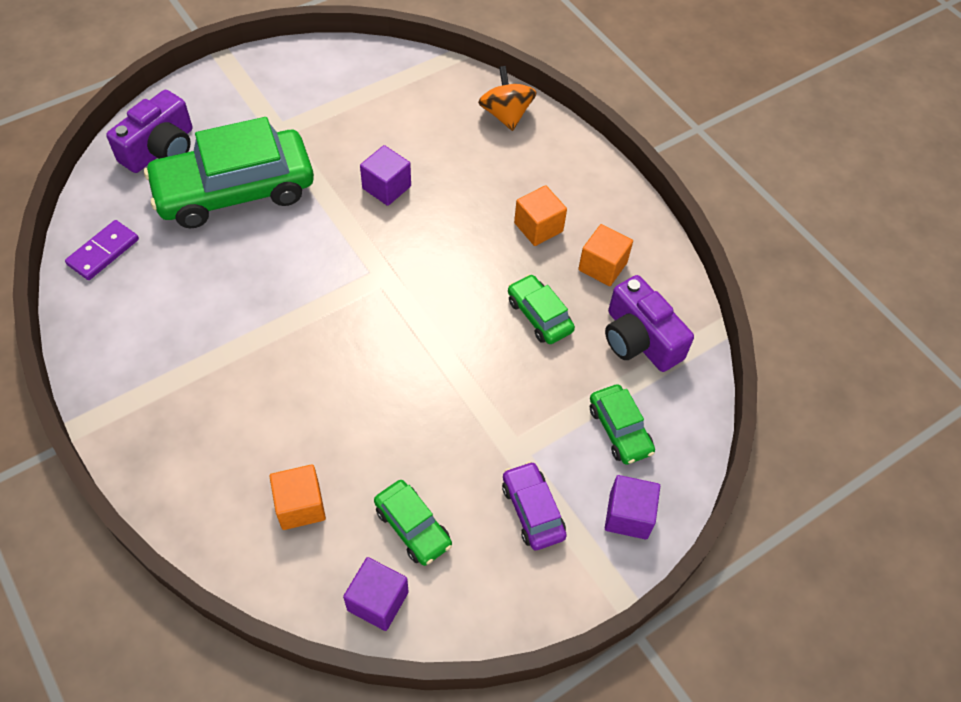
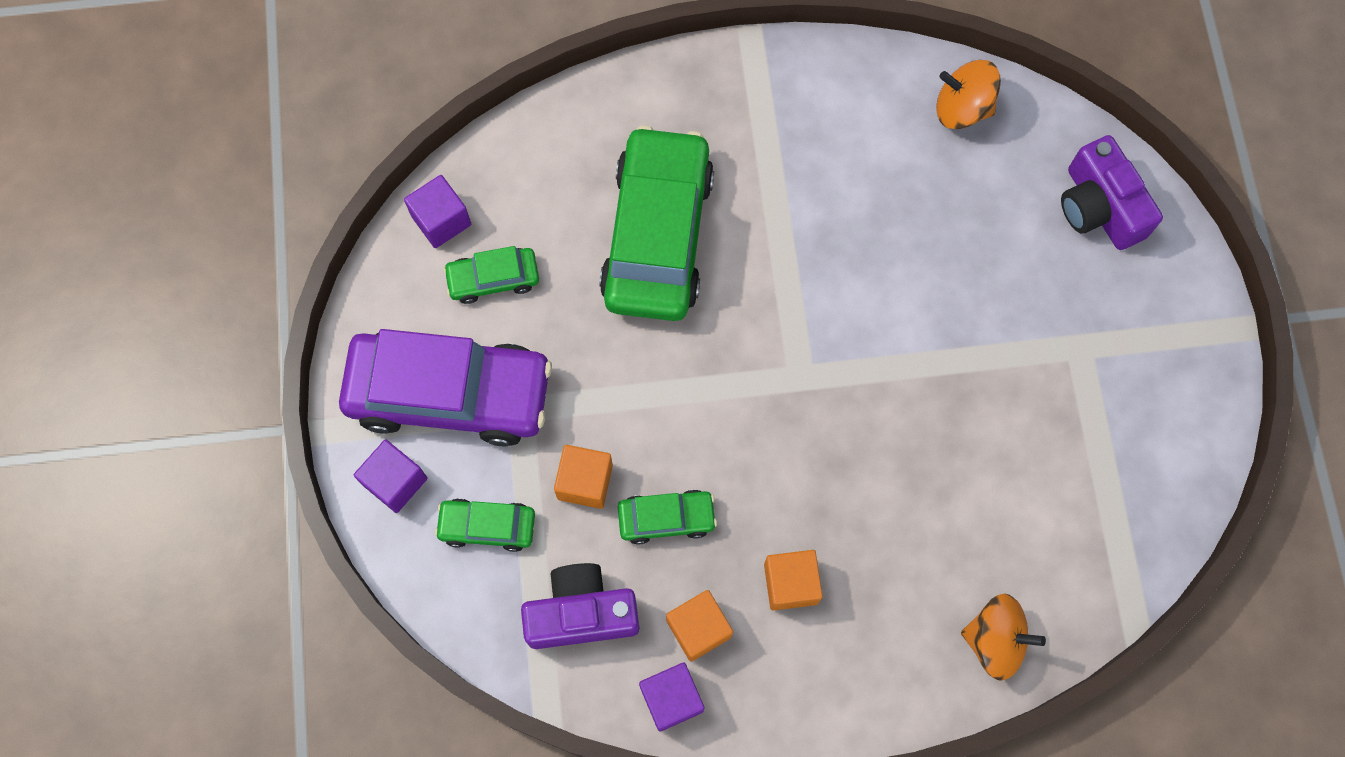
camera: 120 degrees right, 15 degrees up
(103, 252) = (962, 108): purple domino -> orange spinning top
(235, 190) = (997, 265): green car -> green car (657, 235)
(300, 506) = (567, 191): orange cube -> orange cube (585, 482)
(386, 187) = (931, 434): purple cube -> purple cube (671, 699)
(532, 510) = (450, 394): purple car -> purple car, size x2.15

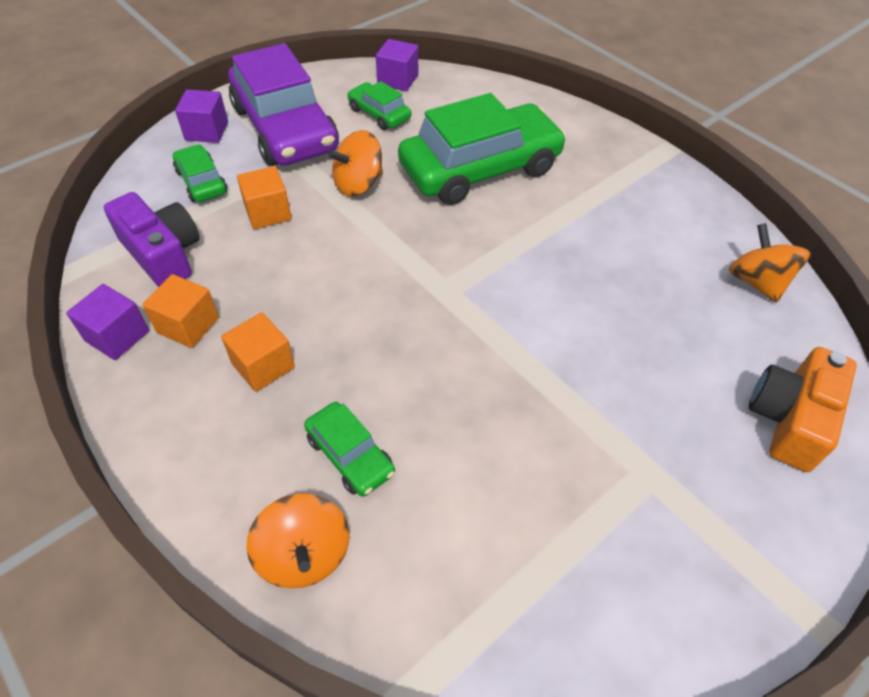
camera: 55 degrees right, 20 degrees down
(600, 369) = (358, 184): none -> orange spinning top
(666, 518) = (269, 266): green car -> green car (350, 455)
(1099, 207) = (789, 419): purple camera -> orange camera

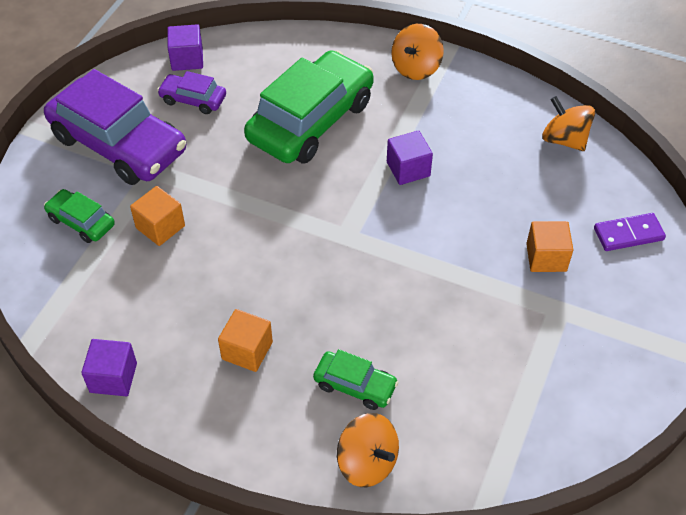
camera: 25 degrees left, 0 degrees up
(163, 254) = (98, 297): purple camera -> none
(188, 325) = (164, 345): orange cube -> orange cube (546, 257)
(207, 131) = (48, 172): purple cube -> purple cube (408, 169)
(358, 184) = (219, 172): orange spinning top -> orange spinning top (416, 68)
(379, 114) = (193, 99): green car -> purple car
(789, 419) = (628, 234): orange camera -> purple domino

